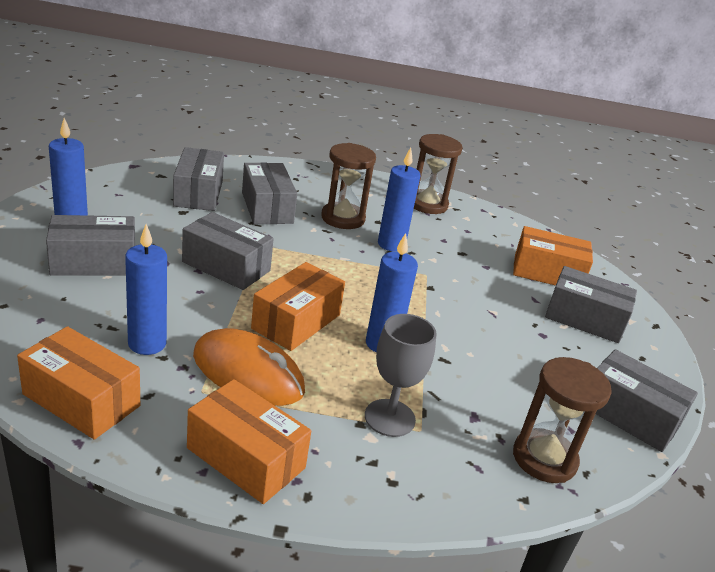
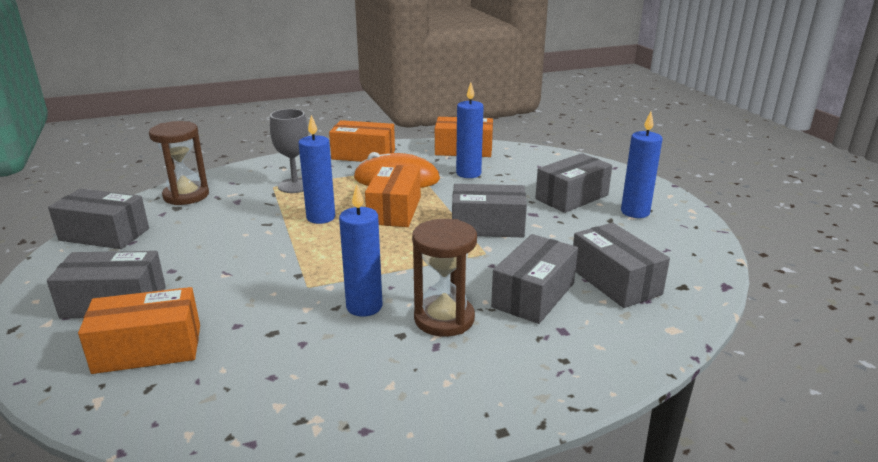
camera: 160 degrees right, 5 degrees down
(267, 208) = (533, 295): grey box -> grey box turned 75 degrees clockwise
(427, 204) = (351, 404): brown hourglass -> none

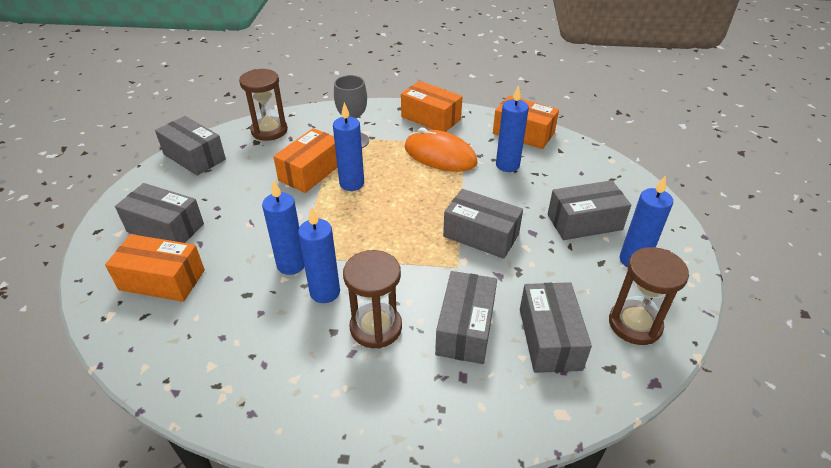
camera: 25 degrees right, 15 degrees up
(306, 295) = (291, 265): none -> blue candle
(394, 210) = (414, 192): orange box -> orange box (311, 172)
(533, 295) = (465, 328): grey box -> grey box turned 45 degrees counterclockwise
(675, 252) = (635, 324): none -> brown hourglass

